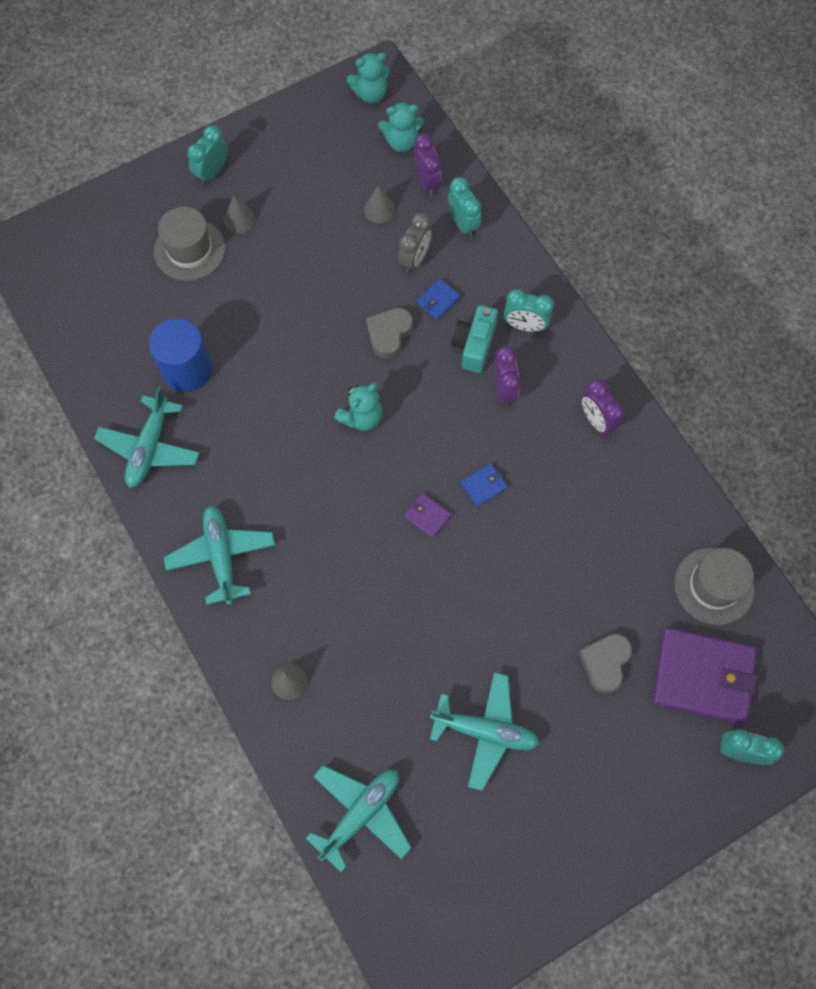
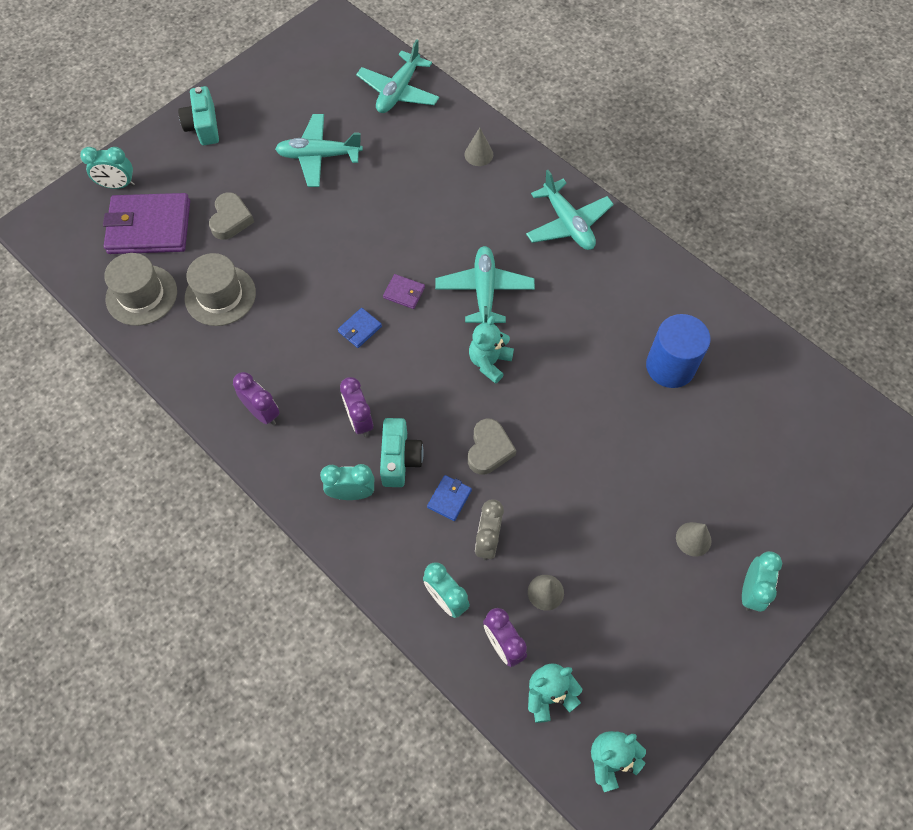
camera: 165 degrees right, 5 degrees down
(149, 448) = (669, 291): turquoise plane -> turquoise plane (484, 291)
(189, 250) = (729, 489): grey hat -> grey hat (220, 295)
(626, 822) = (203, 126): none -> turquoise camera

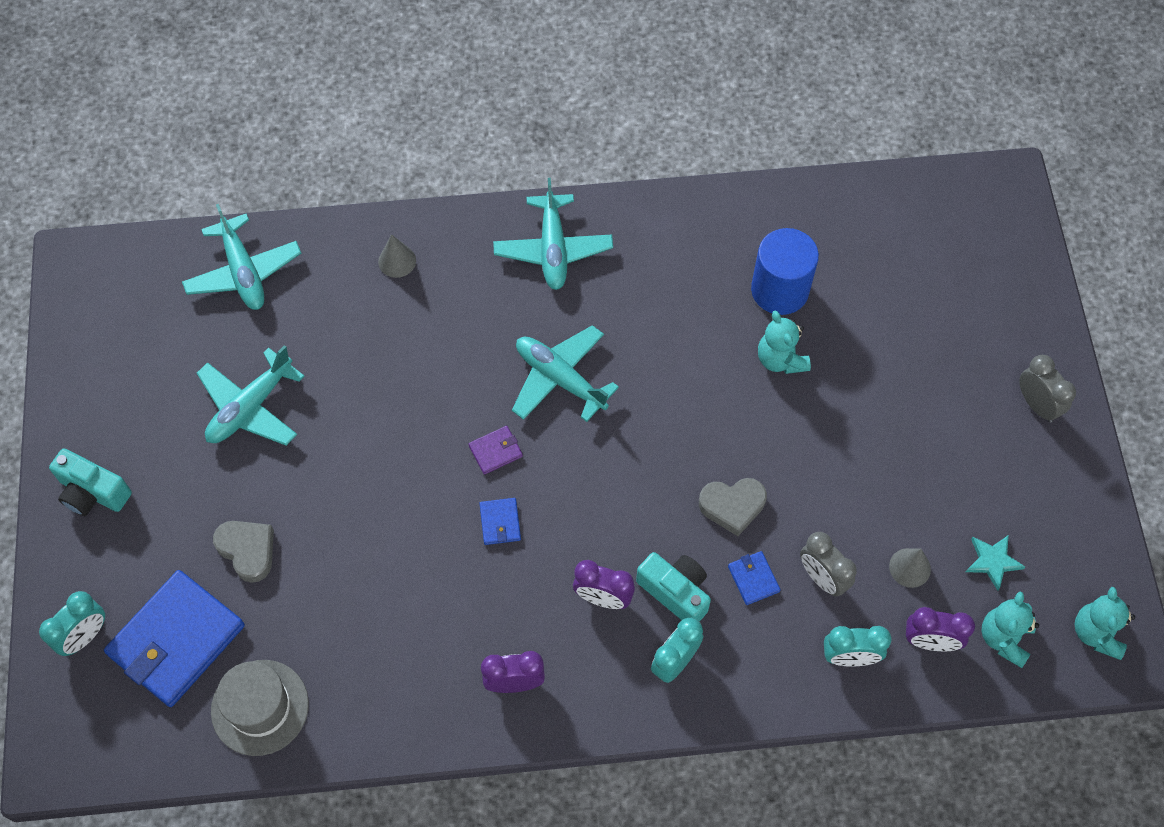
camera: 50 degrees left, 0 degrees up
(149, 227) = (176, 640): purple wallet -> blue wallet
(220, 295) = (335, 627): grey hat -> none
(489, 362) = (642, 435): turquoise teddy bear -> turquoise teddy bear (780, 359)
(489, 449) = (732, 506): grey heart -> grey heart turned 120 degrees clockwise
(568, 224) = (553, 249): turquoise plane -> turquoise plane turned 75 degrees clockwise
(600, 645) = (992, 561): none -> turquoise star
(693, 539) = (956, 409): grey cone -> none
(751, 591) = (1037, 404): turquoise clock -> grey clock

